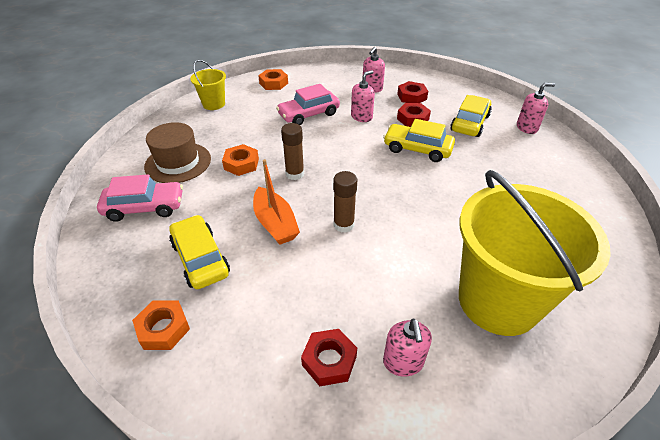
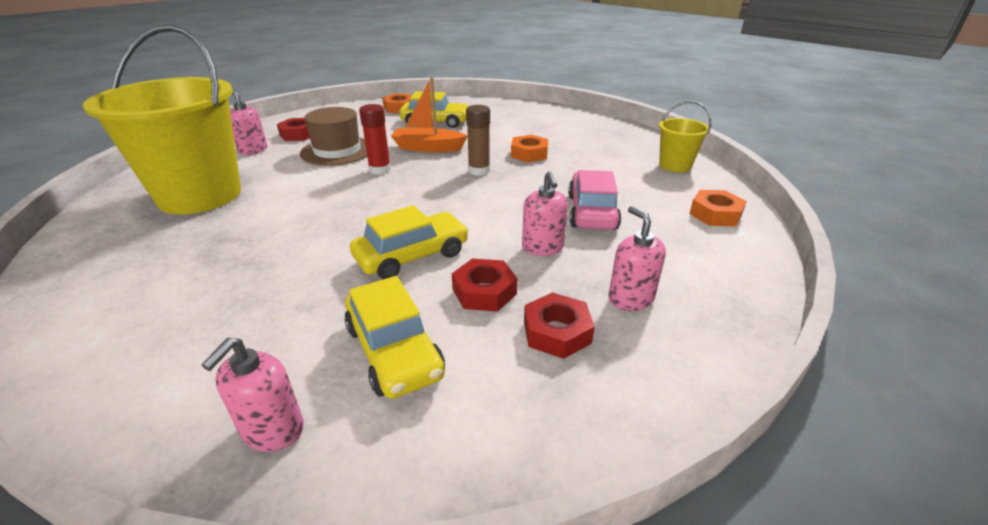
camera: 125 degrees right, 10 degrees down
(145, 207) = (517, 117): pink car -> none
(178, 162) = (565, 133): brown hat -> brown hat (337, 151)
(343, 225) = (380, 170): brown glue stick -> red glue stick

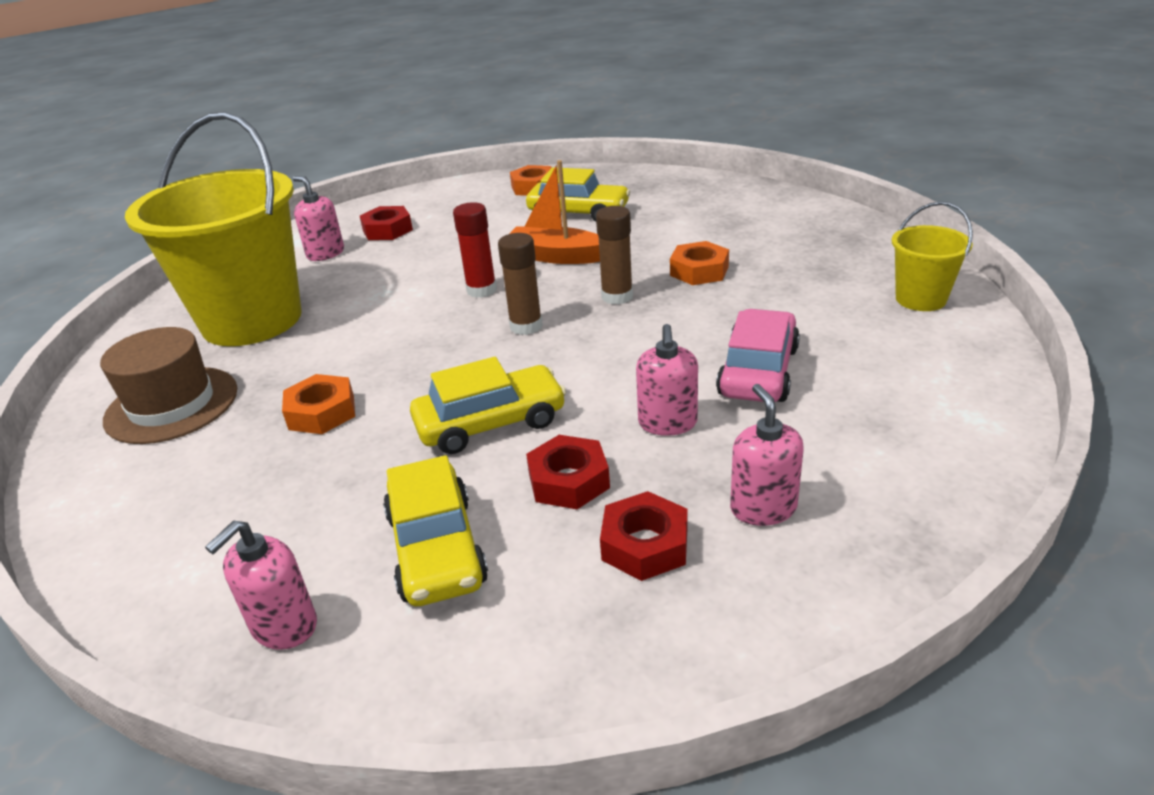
camera: 15 degrees right, 0 degrees up
(337, 151) = (432, 258): brown hat -> brown hat (172, 405)
(420, 191) = (526, 326): none -> brown glue stick
(715, 214) = (949, 386): orange nut -> orange nut (321, 412)

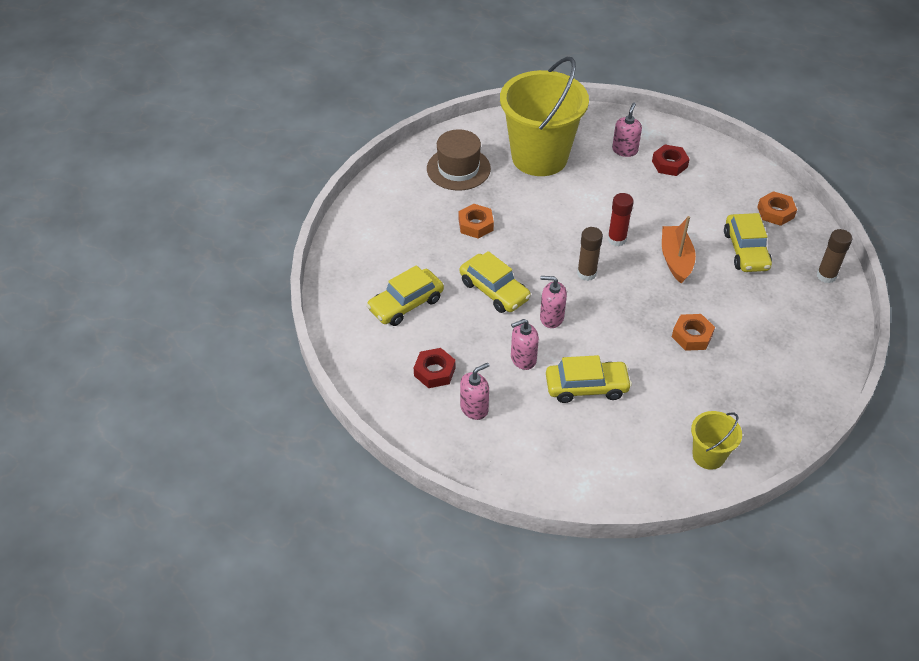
camera: 65 degrees right, 15 degrees up
(284, 626) = (351, 276): pink soap dispenser -> pink soap dispenser (551, 317)
(569, 481) = (464, 333): red nut -> none
(617, 297) = (639, 304): brown glue stick -> brown glue stick (826, 276)
(758, 371) = (586, 387): pink car -> yellow car

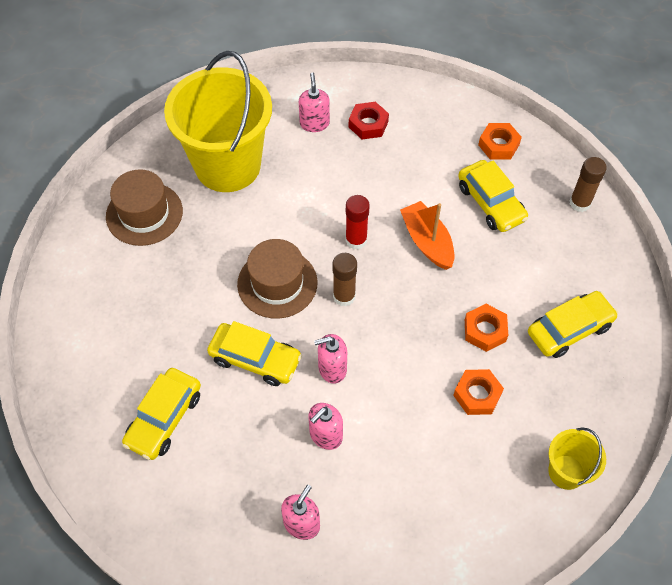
camera: 25 degrees left, 10 degrees up
(434, 372) = (236, 495): red nut -> none
(475, 225) = (196, 281): orange nut -> orange nut (477, 394)
(537, 247) = (277, 283): none -> brown hat
(586, 387) = (408, 442): yellow car -> yellow car (569, 329)

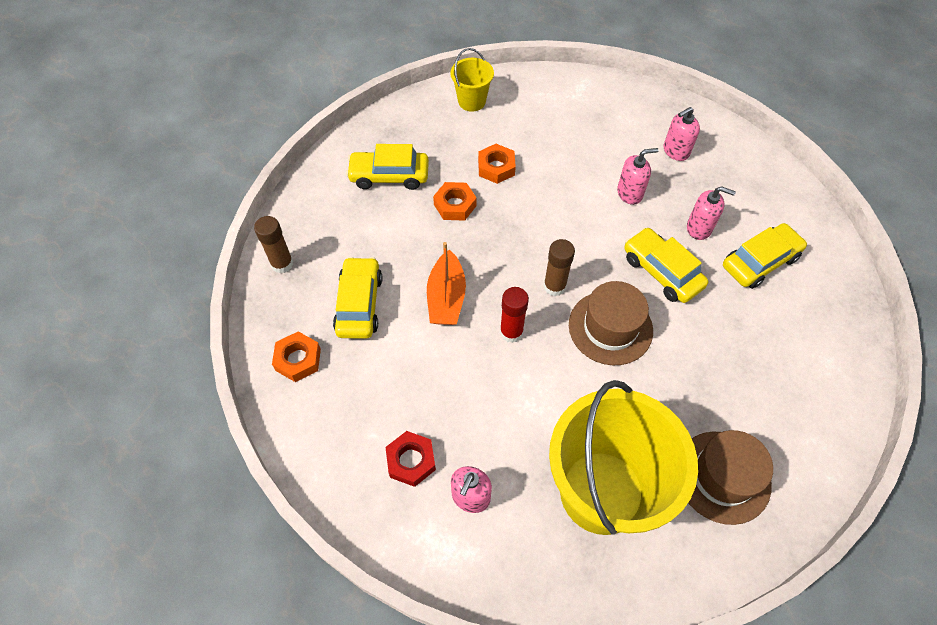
camera: 150 degrees left, 0 degrees up
(332, 368) = (599, 235): pink soap dispenser -> pink soap dispenser (699, 228)

